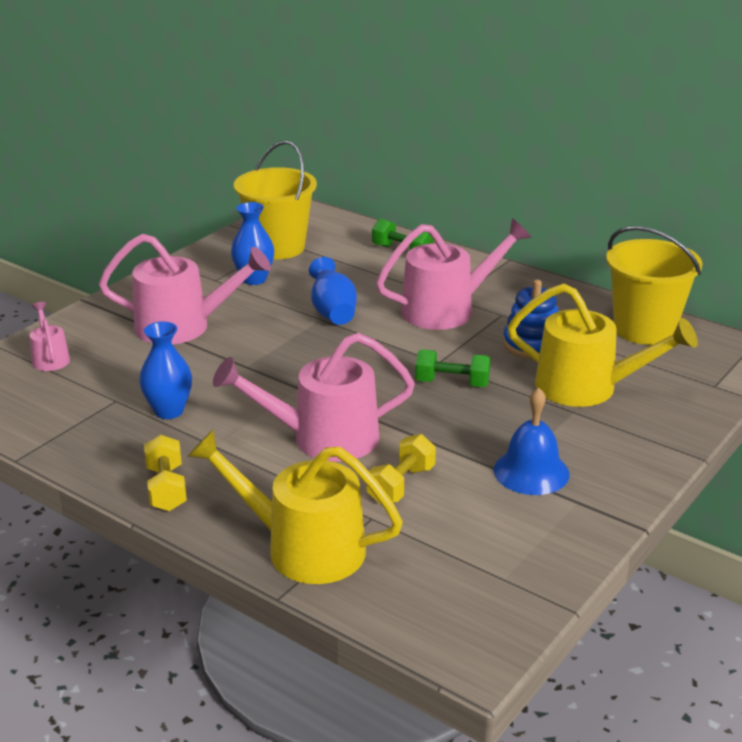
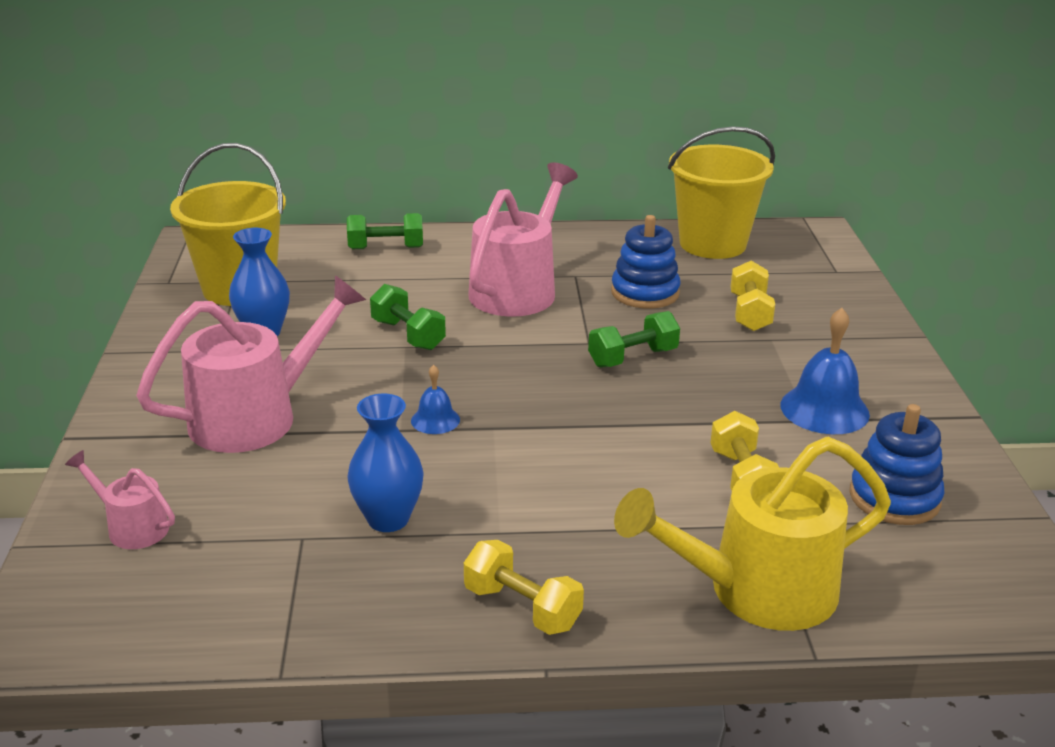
camera: 40 degrees left, 0 degrees up
(273, 369) = (435, 420): none -> blue bell
(322, 438) = (599, 468): pink watering can -> none
(333, 312) = (408, 335): blue vase -> green dumbbell
(482, 545) = (894, 498): none -> blue stacking toy
(588, 388) = (749, 313): yellow watering can -> yellow dumbbell

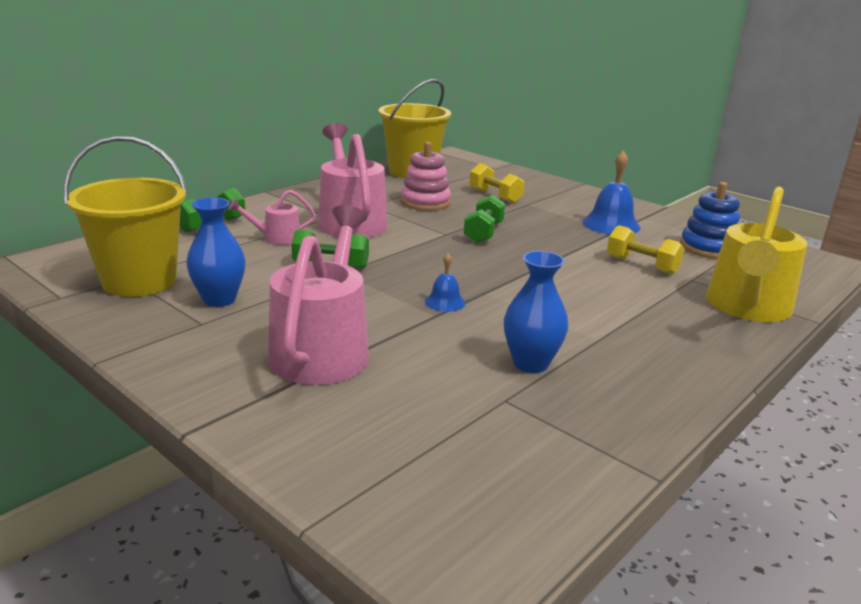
camera: 45 degrees left, 5 degrees down
(131, 527) = (376, 459): pink watering can -> pink watering can (276, 238)
(522, 608) = (685, 368): yellow dumbbell -> none
(645, 293) = (425, 202): blue stacking toy -> pink stacking toy

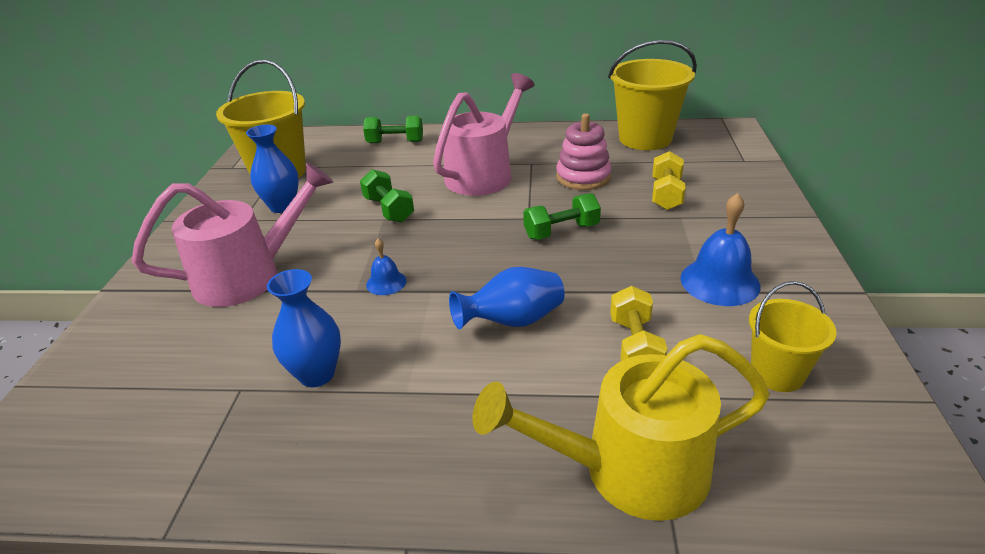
camera: 55 degrees right, 10 degrees up
(276, 238) = (407, 169): pink watering can -> none
(566, 283) = (512, 321): none -> blue vase
(708, 248) = (777, 373): blue stacking toy -> yellow bucket

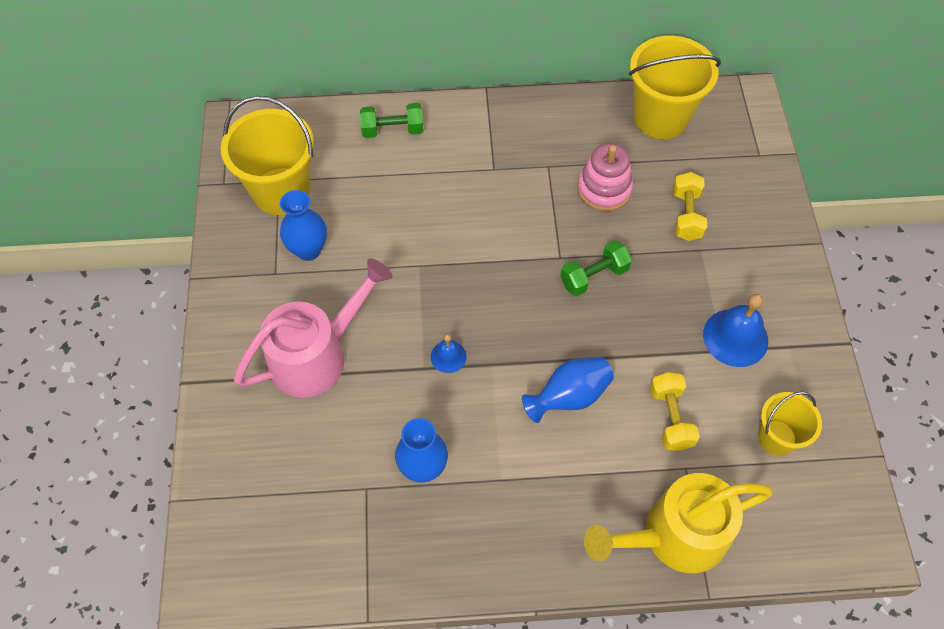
camera: 10 degrees left, 25 degrees up
(389, 210) = (420, 251): green dumbbell -> none
(484, 173) = (503, 186): pink watering can -> none

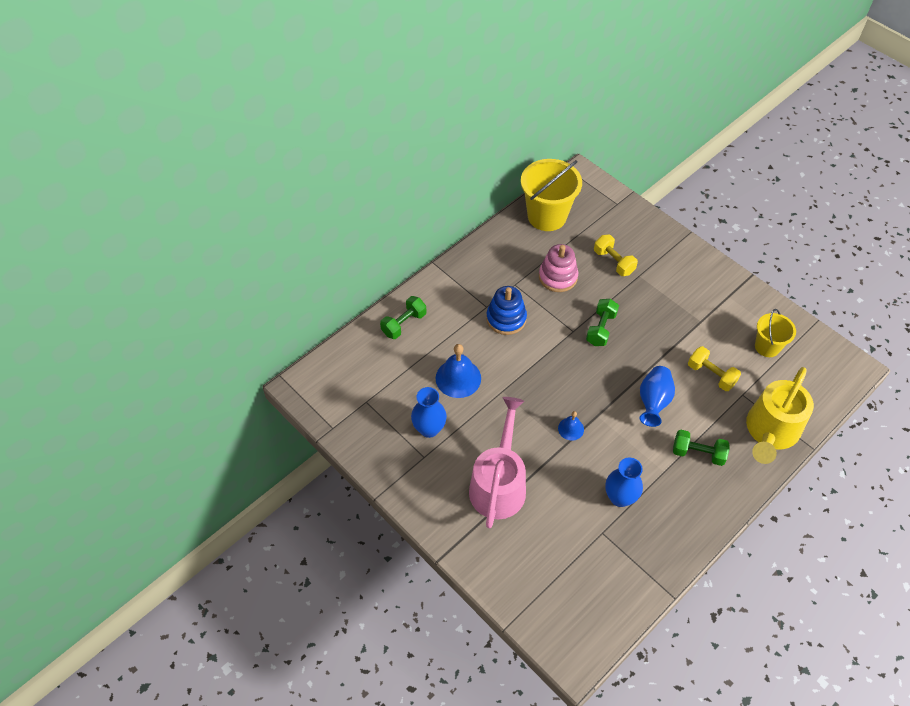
camera: 40 degrees left, 5 degrees down
(281, 191) = (375, 407): yellow bucket -> none
(501, 195) = (506, 318): none -> blue stacking toy
(560, 491) = (698, 453): none -> green dumbbell
(735, 337) = (700, 310): blue bell -> blue bell (458, 378)

